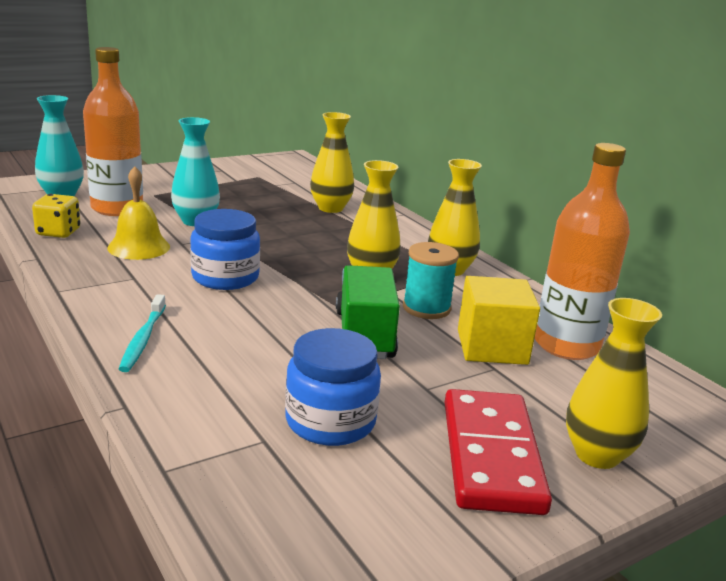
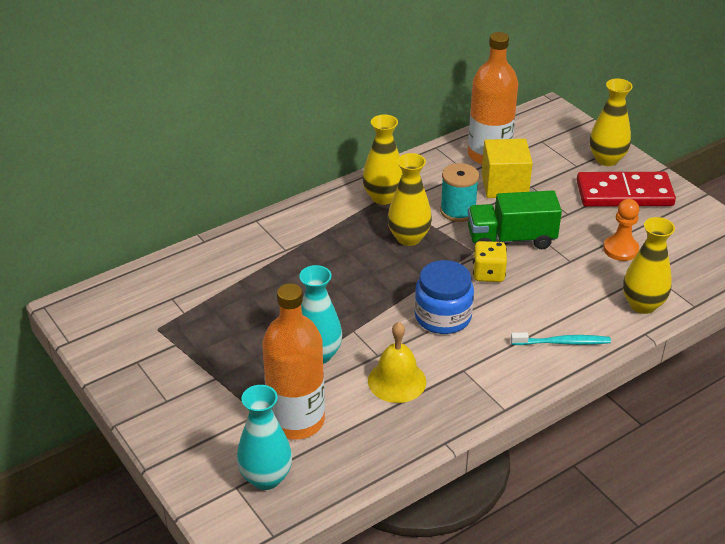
camera: 90 degrees left, 15 degrees up
(58, 232) = (379, 447): yellow dice -> yellow dice (488, 274)
(330, 208) = (253, 267): yellow vase -> yellow vase (642, 305)
(330, 421) = (620, 249): blue jar -> orange pawn

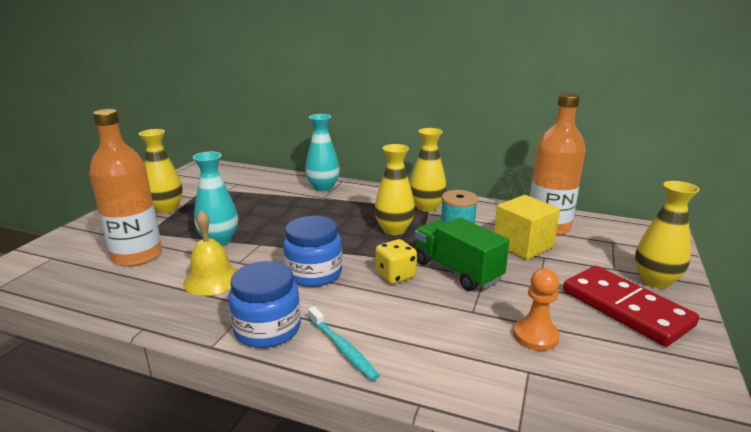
camera: 55 degrees right, 15 degrees down
(266, 478) = (65, 265): turquoise vase -> turquoise vase (323, 187)
(506, 372) = (267, 329): none -> blue jar
(642, 305) = (466, 384): yellow vase -> yellow vase (166, 209)

